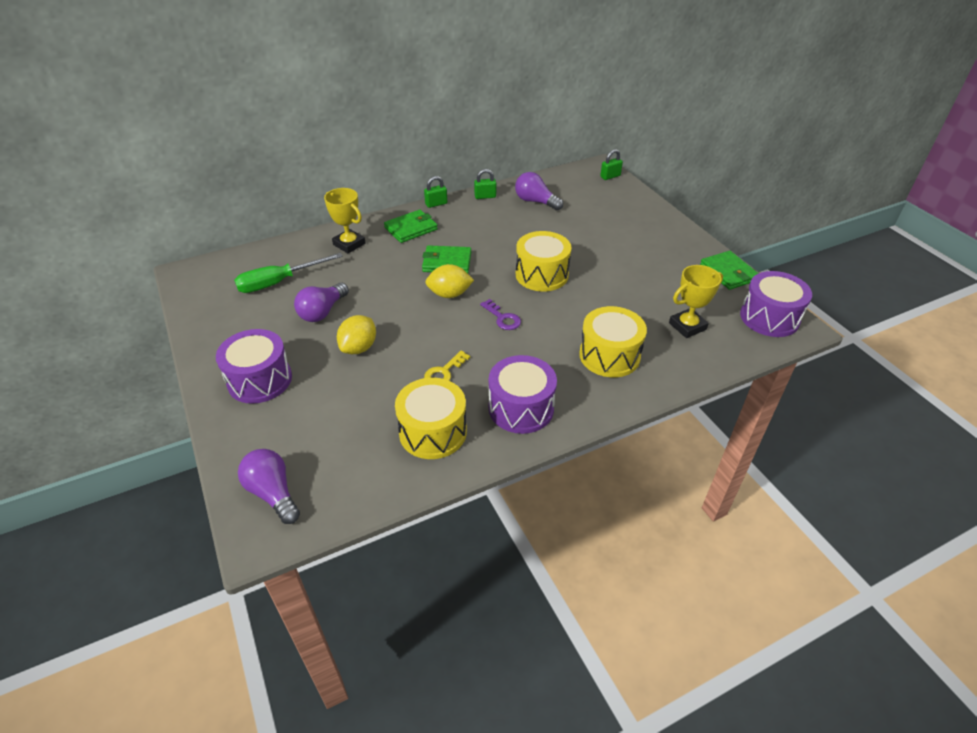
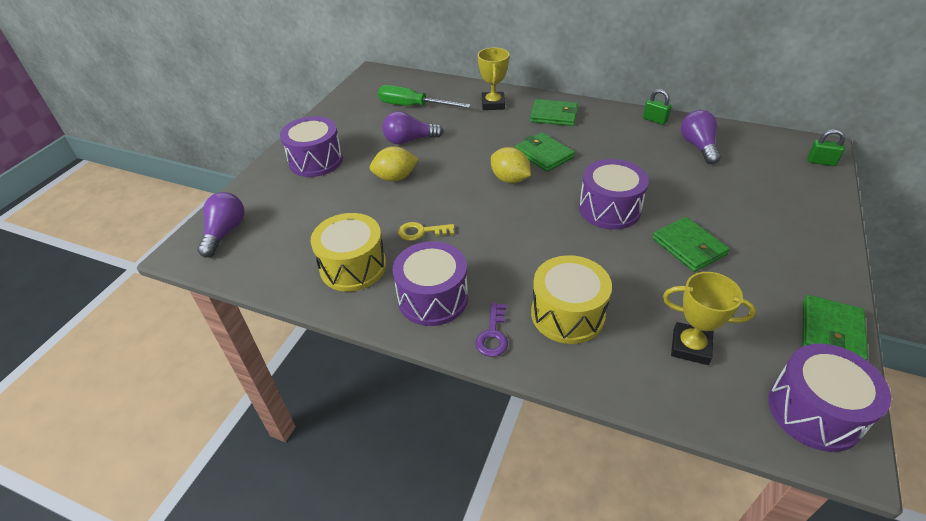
camera: 50 degrees right, 0 degrees up
(436, 204) = (602, 106): green padlock -> none
(503, 318) = (523, 222): purple key -> purple key (493, 335)
(541, 275) = (609, 209): yellow drum -> purple drum
(614, 270) = (689, 246): none -> green wallet

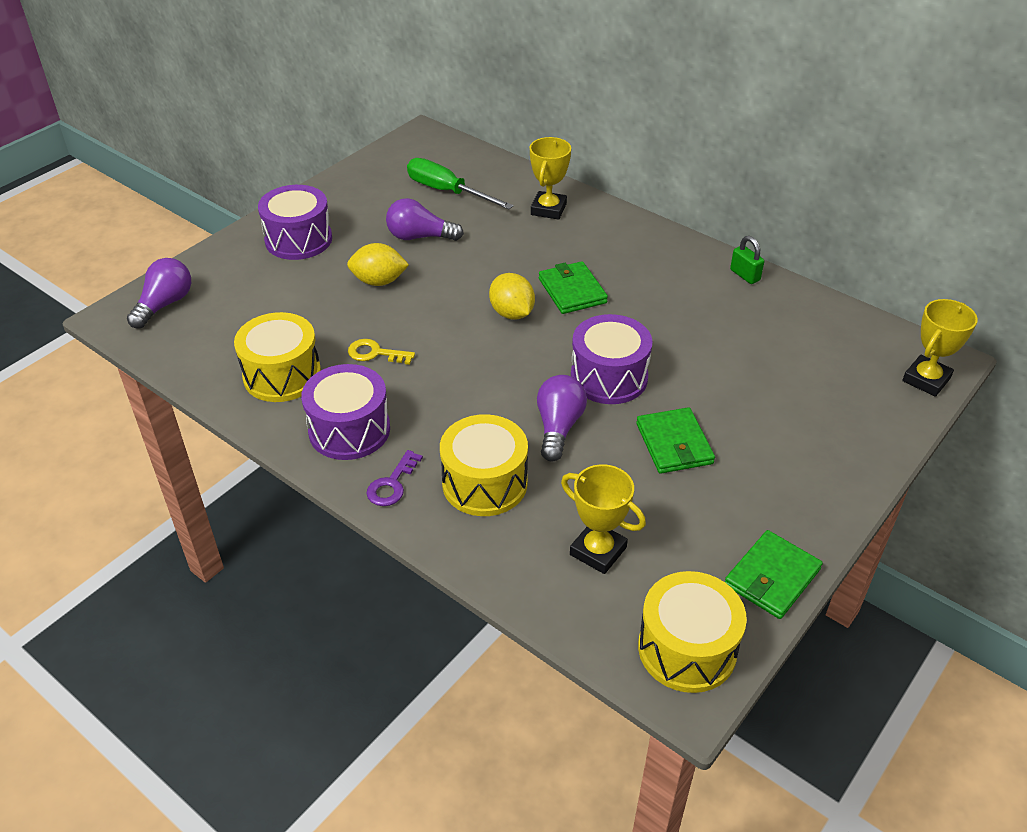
camera: 15 degrees right, 0 degrees up
(554, 115) = (617, 241): green wallet -> none
(698, 146) = (777, 323): purple light bulb -> purple light bulb (558, 427)
(814, 411) = (687, 649): purple drum -> yellow drum
(821, 162) = (926, 379): green padlock -> yellow trophy

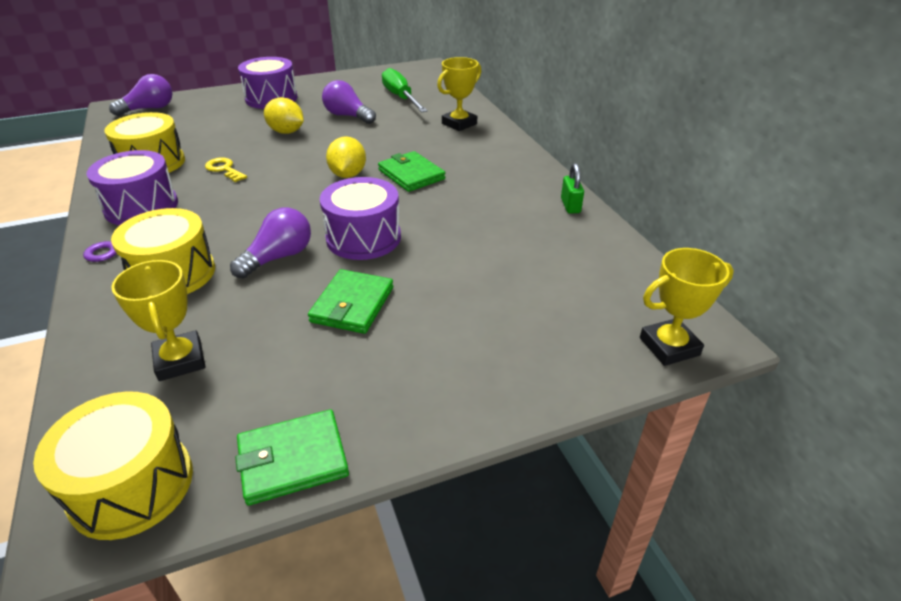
camera: 30 degrees right, 5 degrees down
(572, 291) = (411, 174): green wallet -> green wallet turned 45 degrees counterclockwise

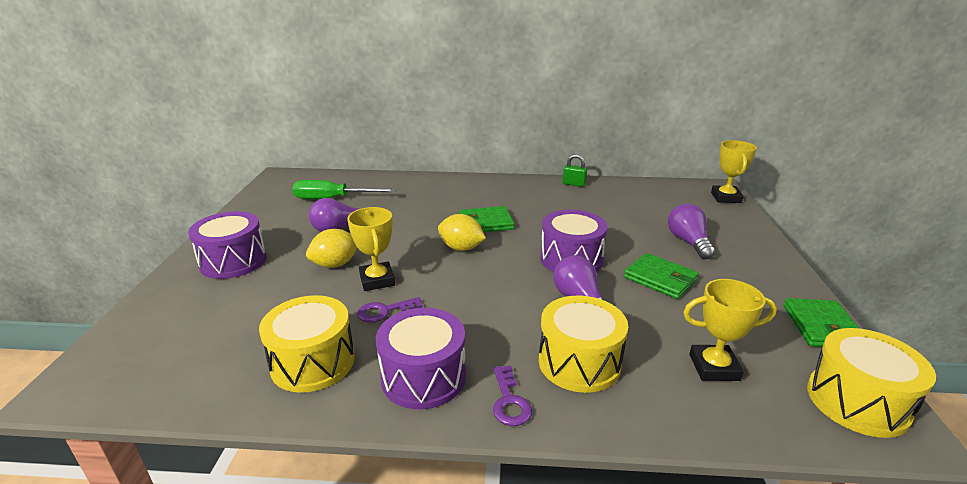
camera: 65 degrees left, 10 degrees down
(149, 109) = (125, 355): purple light bulb -> purple light bulb (688, 242)
(224, 169) = (384, 311): yellow key -> purple key
(459, 124) = (417, 188): yellow trophy -> yellow trophy (377, 280)

